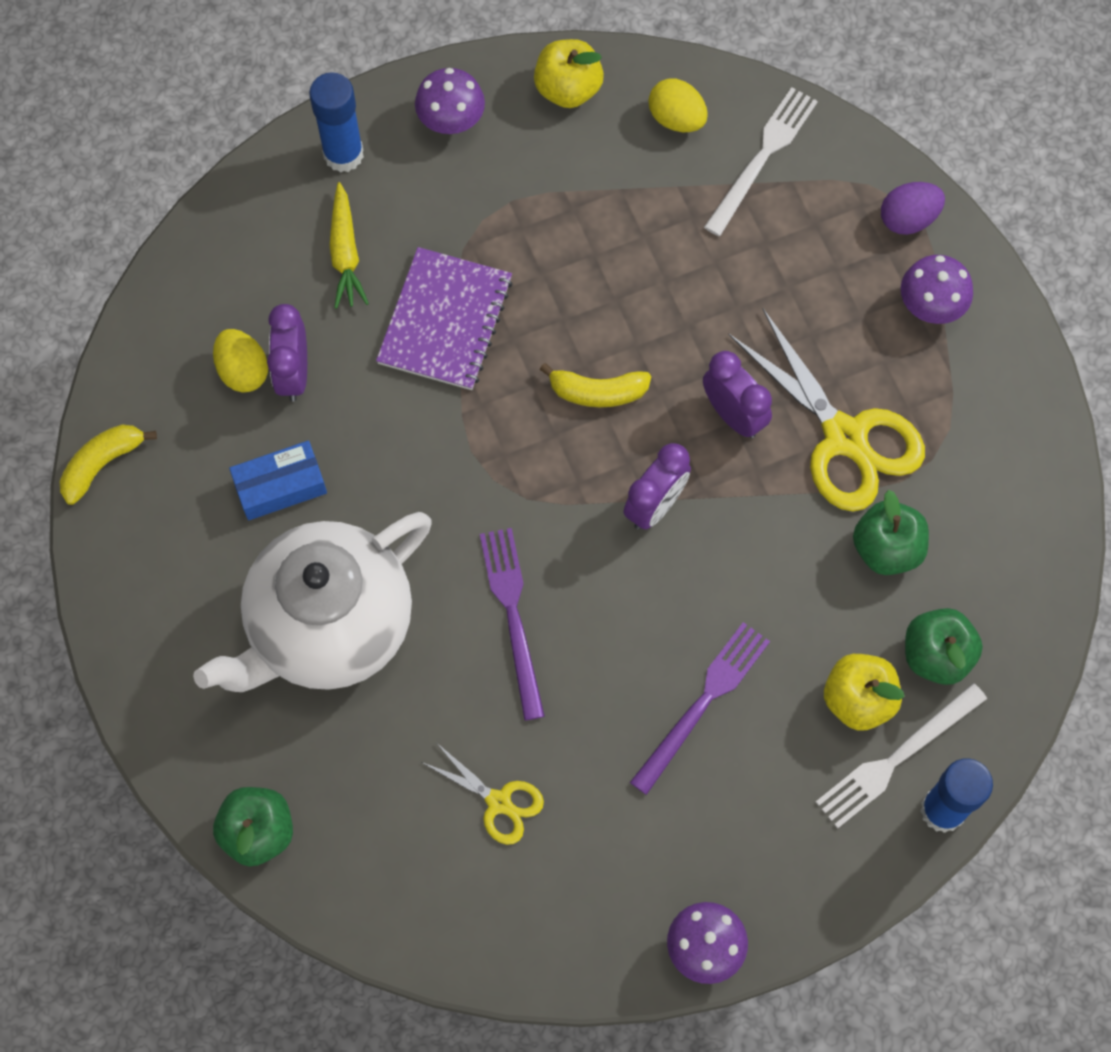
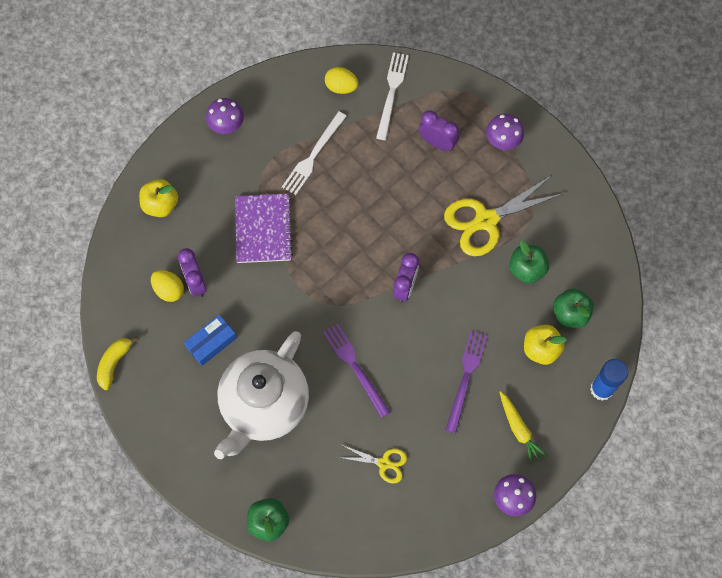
camera: 20 degrees left, 0 degrees up
(343, 154) = (177, 161): blue glue stick -> none
(345, 253) = (198, 211): yellow carrot -> yellow carrot (519, 430)
(568, 89) = (280, 89): yellow apple -> yellow apple (160, 205)
(598, 392) = (354, 239): yellow banana -> none
(733, 415) = (426, 228): purple clock -> purple clock (437, 143)
(845, 437) = (486, 221): yellow scissors -> yellow scissors turned 120 degrees clockwise
(897, 758) = (570, 371): white fork -> white fork (313, 155)
(908, 219) = (475, 100): purple egg -> none

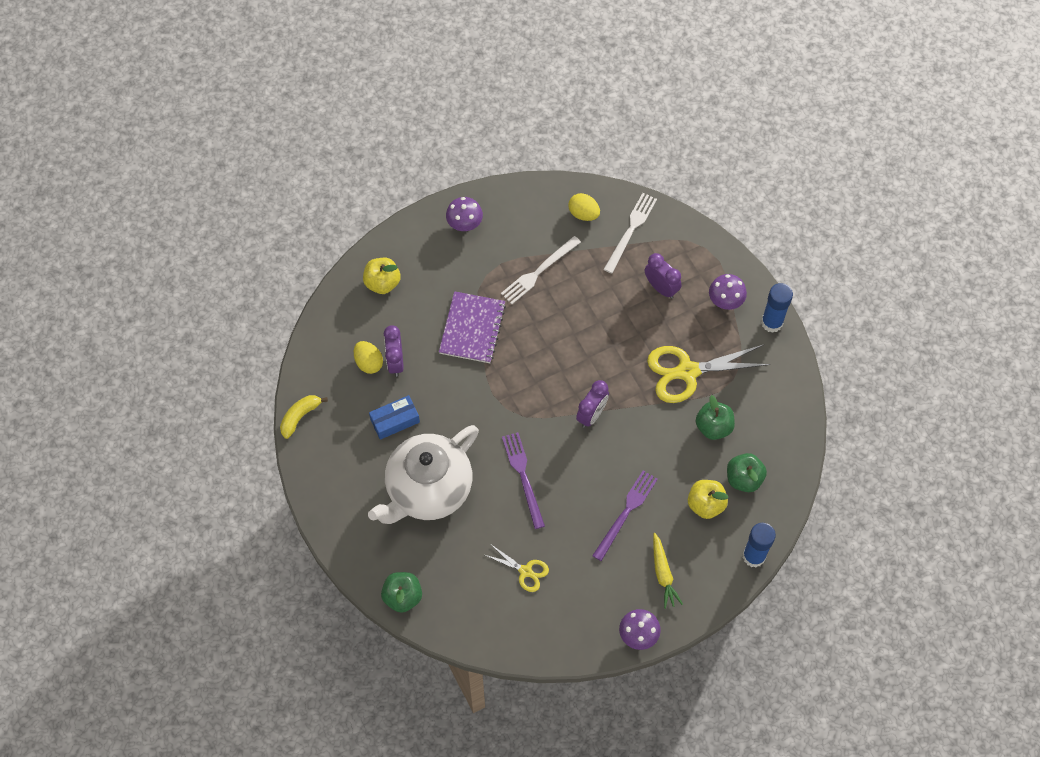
camera: 15 degrees right, 5 degrees down
(553, 151) = (772, 322): none -> blue glue stick

